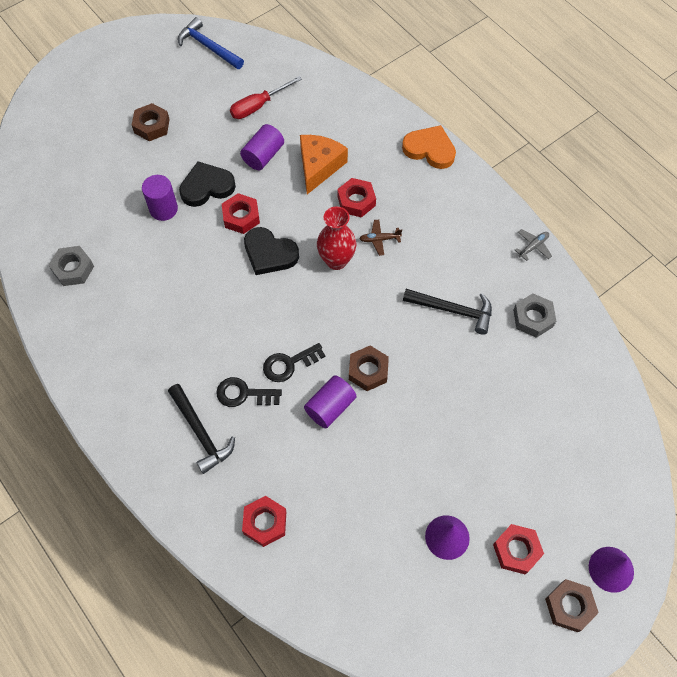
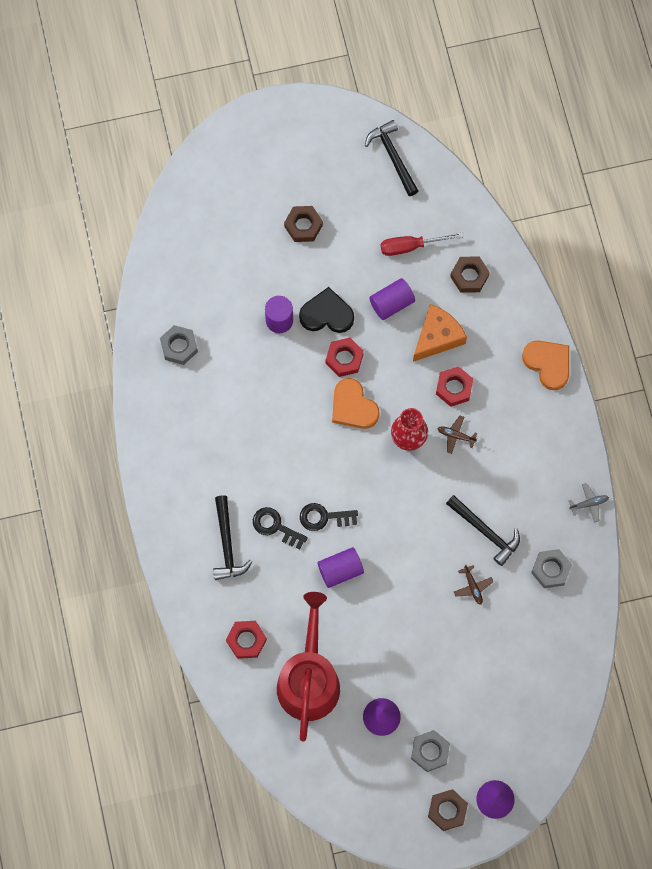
camera: 25 degrees right, 10 degrees up
(208, 47) = (393, 156): blue hammer -> black hammer
(269, 253) = (353, 406): black heart -> orange heart
(351, 533) = (309, 679): none -> red watering can
(368, 371) = (386, 553): brown nut -> brown nut (469, 276)
(468, 365) = (472, 586): none -> brown plane
(516, 550) = (430, 751): red nut -> grey nut

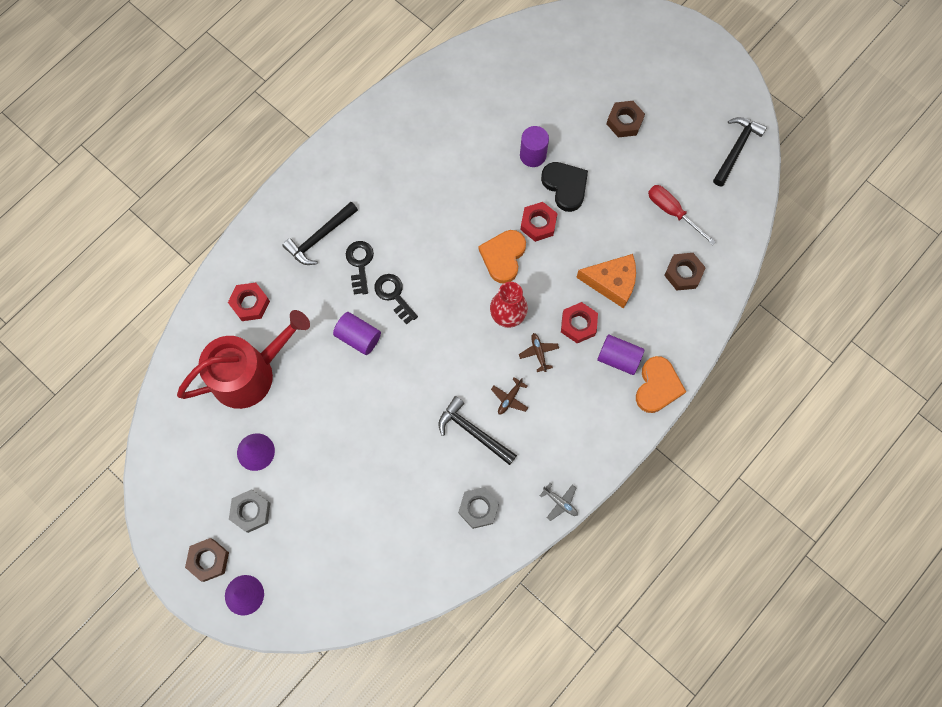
camera: 55 degrees right, 0 degrees up
(179, 347) = (455, 98): grey nut -> none
(391, 303) = (612, 229): purple cylinder -> purple cylinder (618, 358)
(472, 586) = (418, 452): brown plane -> brown plane (509, 398)
(485, 532) = (473, 432): black hammer -> black hammer turned 120 degrees clockwise

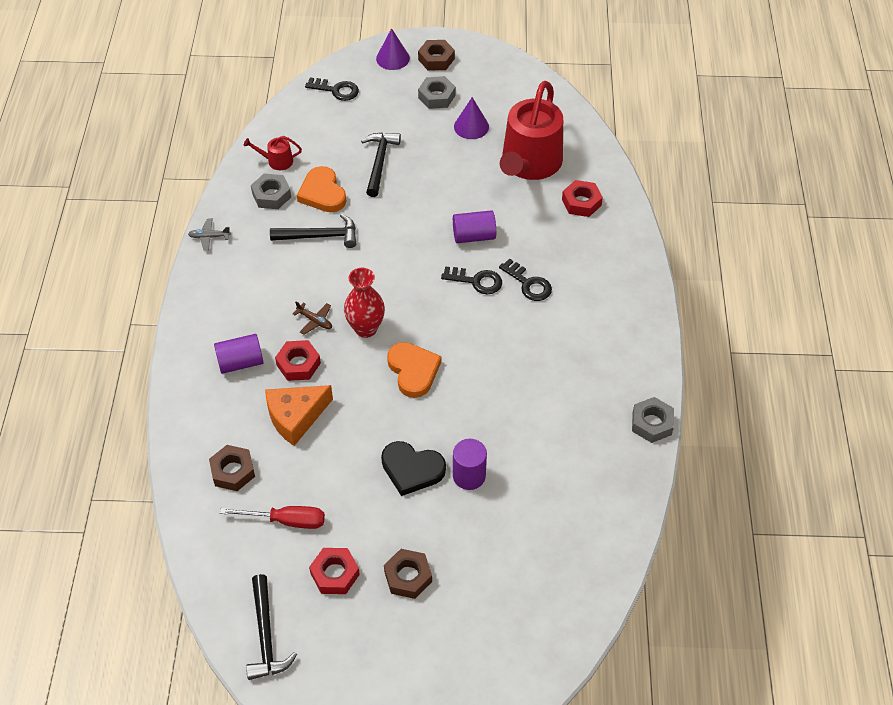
camera: 140 degrees right, 20 degrees down
(320, 237) = (582, 280): black hammer -> black hammer (379, 162)
(327, 594) = (336, 90): none -> black key
(386, 102) = (651, 423): none -> grey nut
(445, 546) = (277, 161): none -> red watering can
(509, 398) = (310, 275): brown plane -> none
(538, 224) = (407, 419): red nut -> red nut (335, 574)
(657, 386) = (188, 364): orange heart -> orange heart (322, 193)

